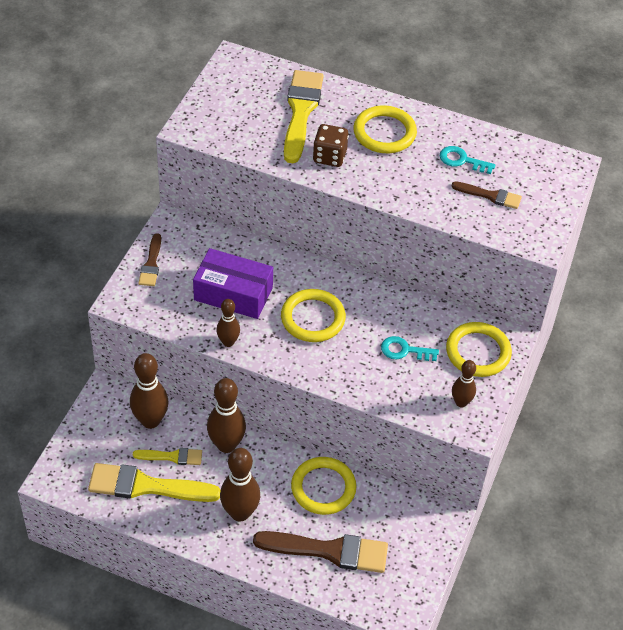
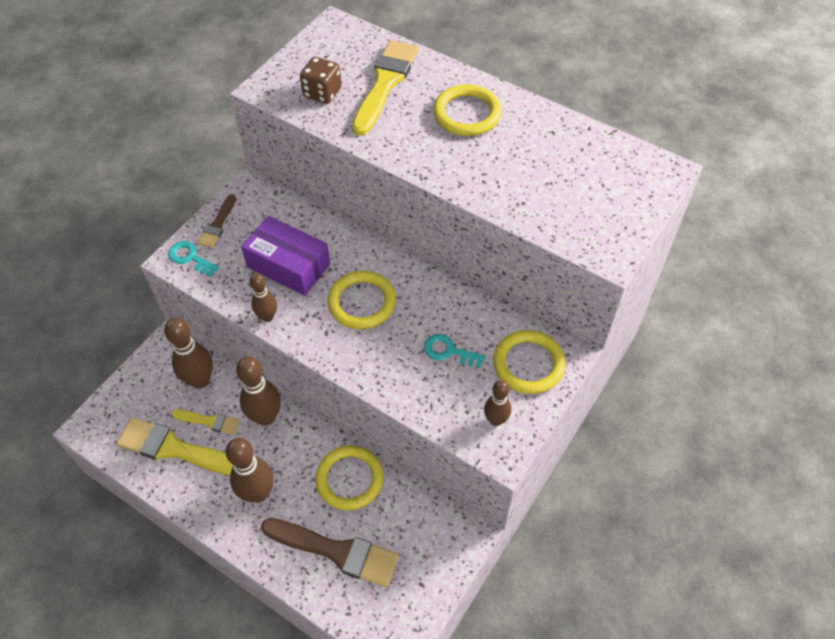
camera: 15 degrees right, 5 degrees up
(329, 156) = (401, 132): brown dice -> brown dice (322, 93)
(462, 160) = (543, 152): turquoise key -> turquoise key (190, 258)
(490, 196) = (565, 194): brown brush -> none

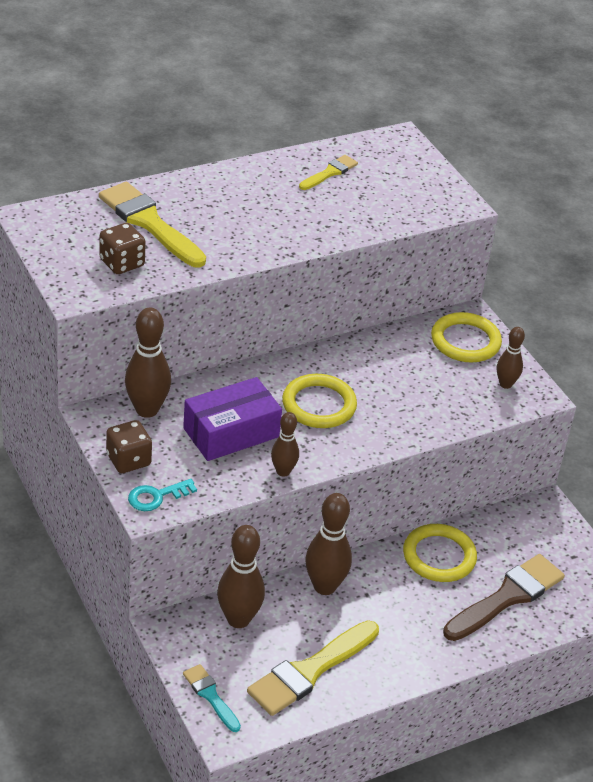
camera: 65 degrees left, 15 degrees down
(119, 400) = (210, 696): none -> turquoise brush
(209, 421) = (296, 631): yellow brush -> yellow brush (330, 173)
(217, 224) = (128, 460): brown brush -> brown dice
(258, 493) = (408, 627): brown bowling pin -> brown bowling pin (147, 410)
(449, 351) = (416, 378): turquoise key -> none
(467, 114) = (238, 198): yellow ring -> none

